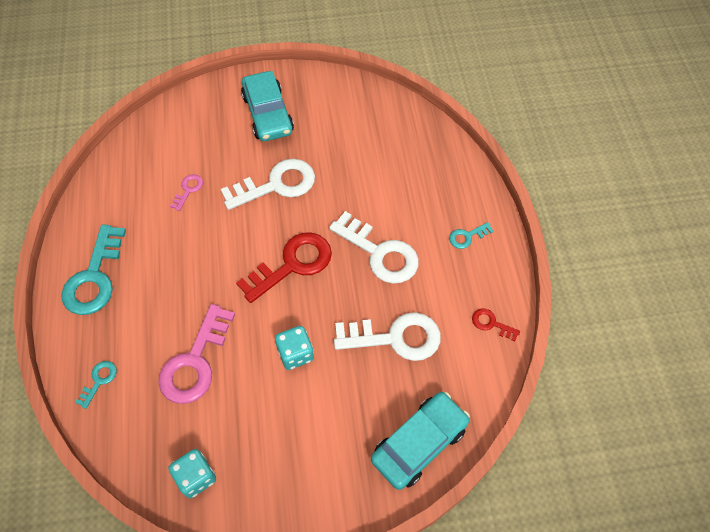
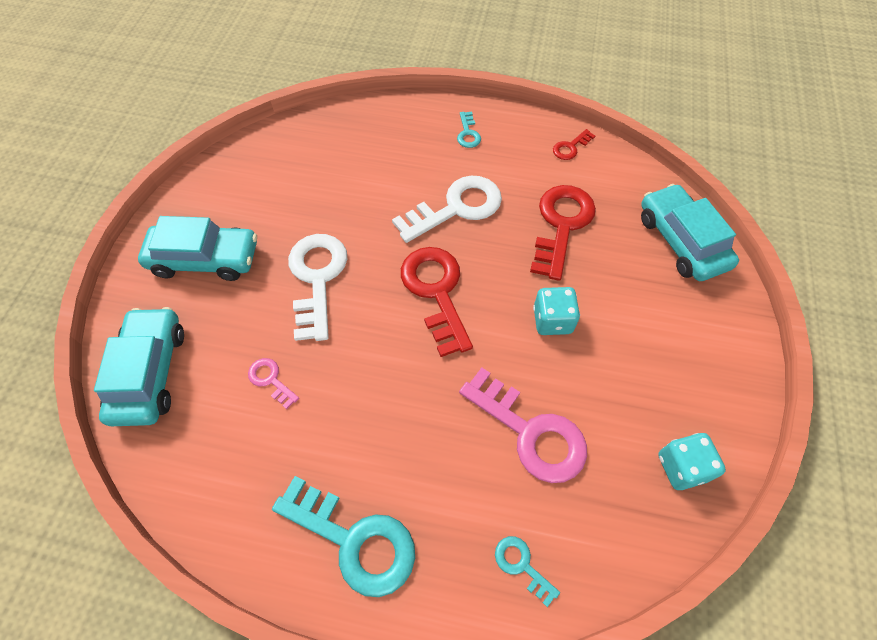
camera: 70 degrees left, 0 degrees up
(174, 124) = (149, 372): none -> turquoise car
(395, 338) = (561, 225): white key -> red key

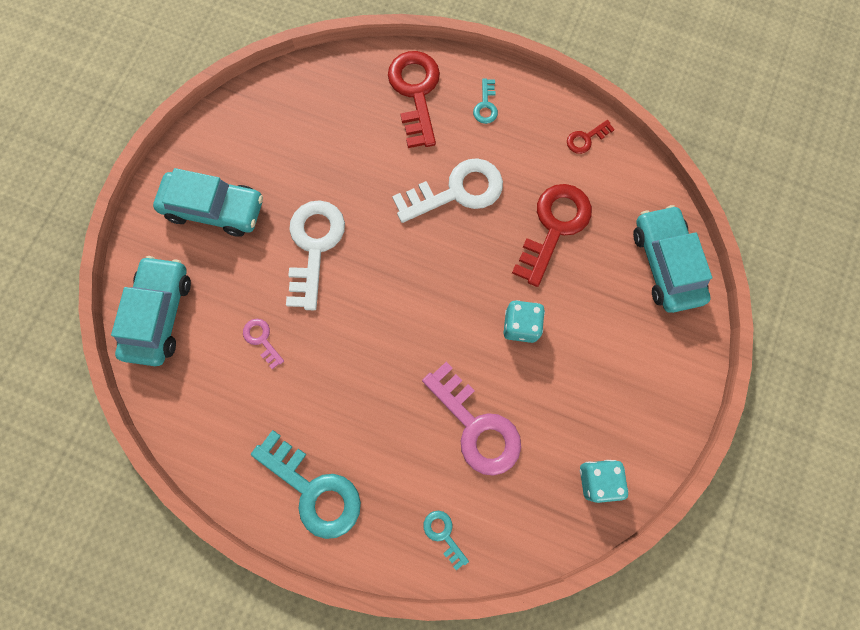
camera: 10 degrees right, 15 degrees up
(436, 292) = (420, 278): red key -> red key (415, 93)

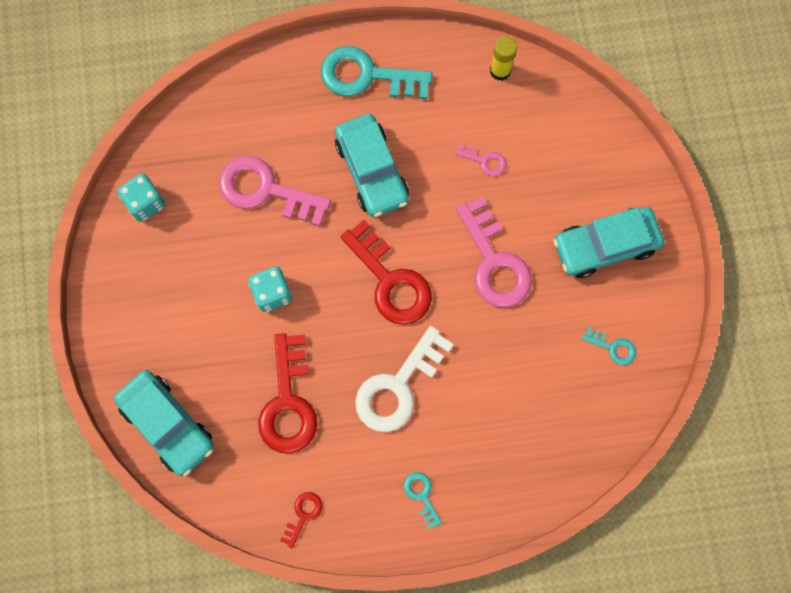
camera: 150 degrees right, 0 degrees up
(159, 314) = (583, 133): turquoise car -> turquoise car (372, 171)
(187, 419) = (500, 71): none -> yellow glue stick
(314, 246) = (494, 262): white key -> pink key
(415, 93) = (499, 469): red key -> red key (390, 281)
(443, 534) = (248, 99): turquoise key -> turquoise key (613, 347)

